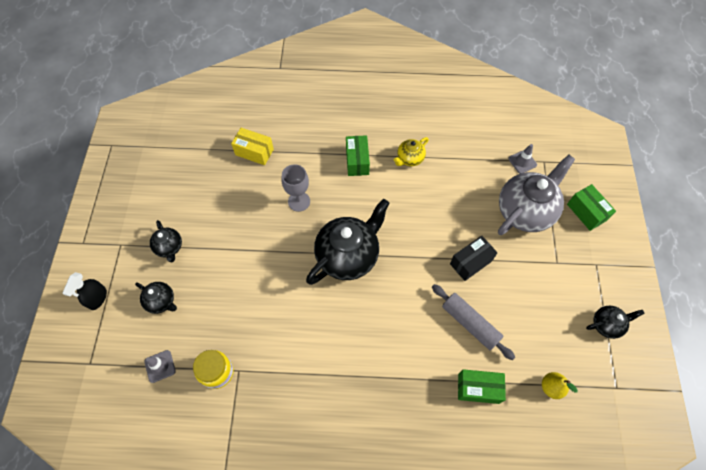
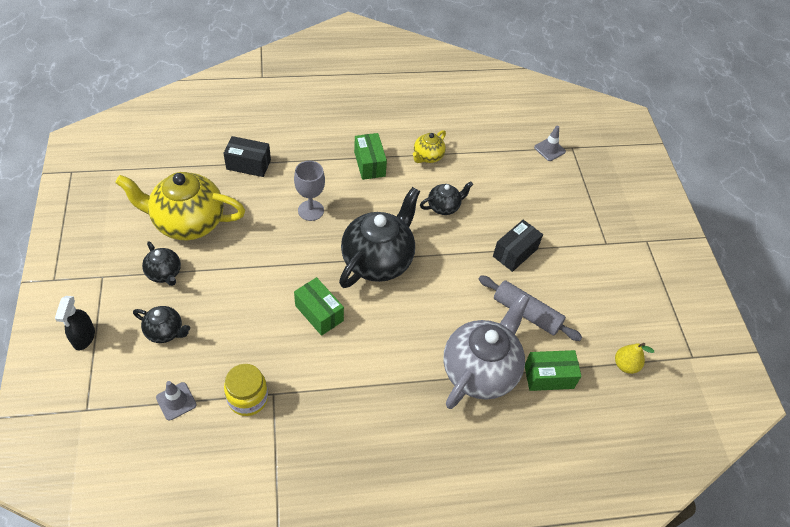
camera: 15 degrees left, 10 degrees down
(196, 202) = (188, 222): none -> yellow teapot
(254, 152) = (248, 164): yellow box -> black box
(525, 211) = (562, 197): grey teapot -> grey teapot (480, 370)
(586, 212) = (626, 192): green box -> green box (319, 313)
(606, 324) = (669, 297): black teapot -> black teapot (444, 207)

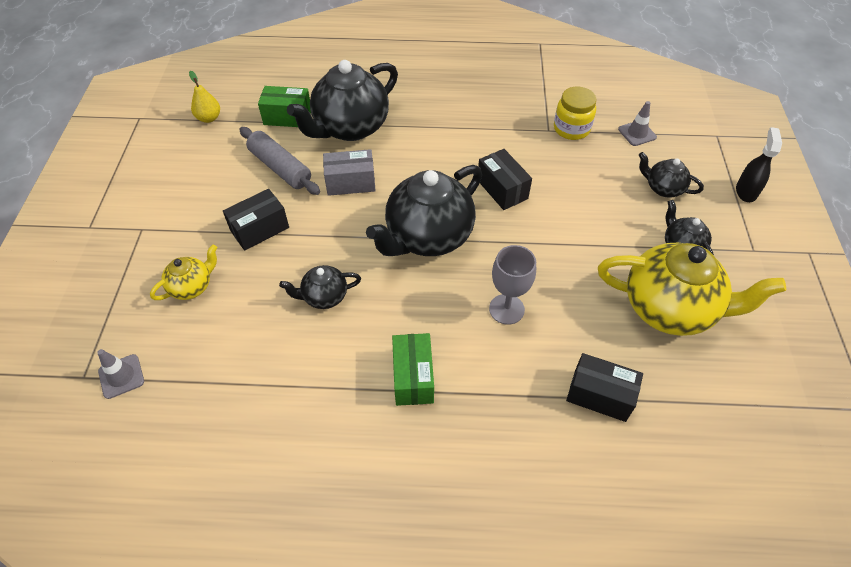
camera: 165 degrees left, 0 degrees up
(319, 313) = (502, 189): green box -> black box
(427, 156) = (319, 382): yellow teapot -> yellow teapot (192, 286)
(457, 304) = (350, 183): none -> grey box
(480, 370) = (350, 128): grey teapot -> black teapot

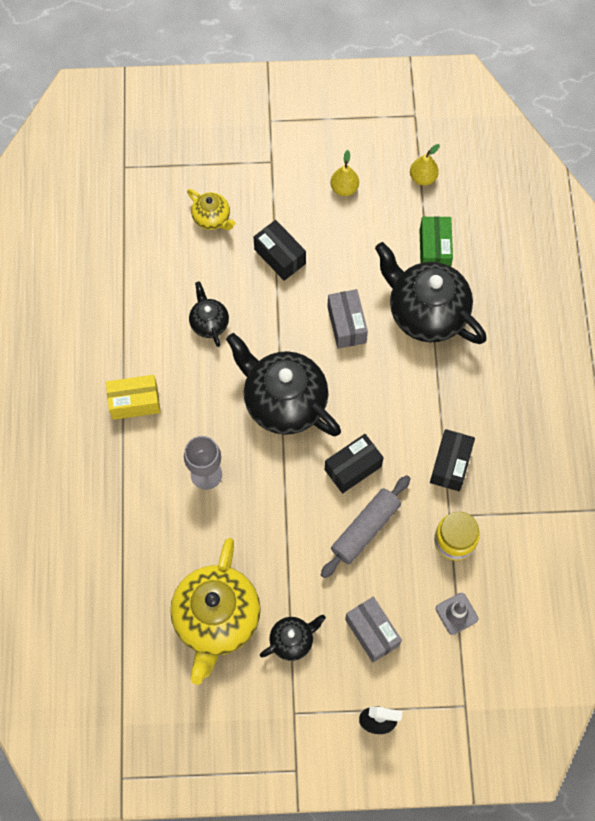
camera: 85 degrees right, 15 degrees up
(121, 376) = (125, 192): grey traffic cone -> none
(198, 173) = (344, 188): none -> yellow pear
(280, 168) = (359, 258): grey rolling pin -> grey rolling pin (365, 529)
(413, 377) = (135, 402): green box -> yellow box
(599, 395) = (125, 549): black box -> black box (450, 465)
(663, 188) = (372, 632): black teapot -> grey box

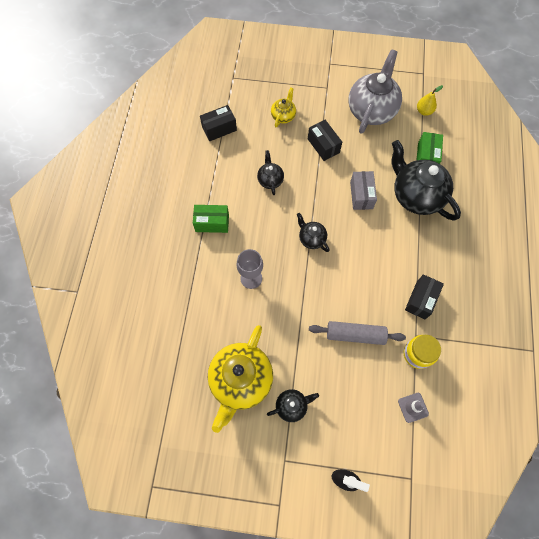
camera: 10 degrees right, 0 degrees up
(135, 402) = (212, 223): yellow box -> green box
(212, 218) = (283, 116): yellow teapot -> yellow teapot turned 120 degrees counterclockwise
(284, 402) = (311, 238): black teapot -> black teapot, size x0.49
(344, 188) = (371, 110): yellow pear -> grey teapot
(353, 468) = (352, 291): black box -> black box (219, 129)
(365, 529) = (355, 335): grey rolling pin -> grey rolling pin turned 45 degrees clockwise
(372, 632) = (350, 410): grey box -> none

